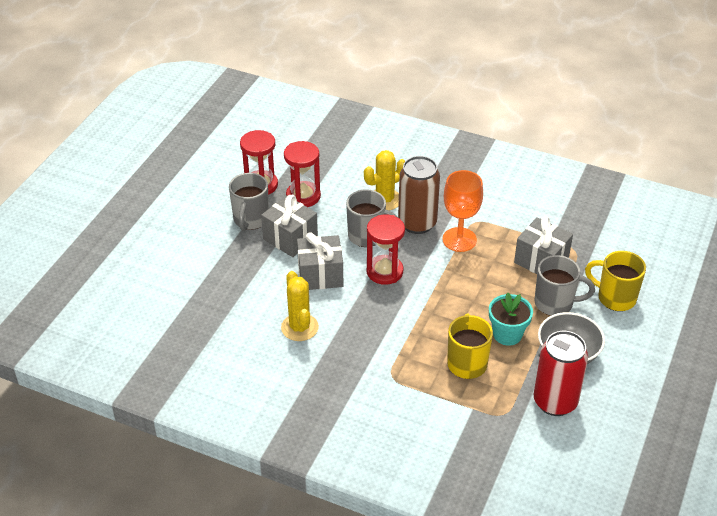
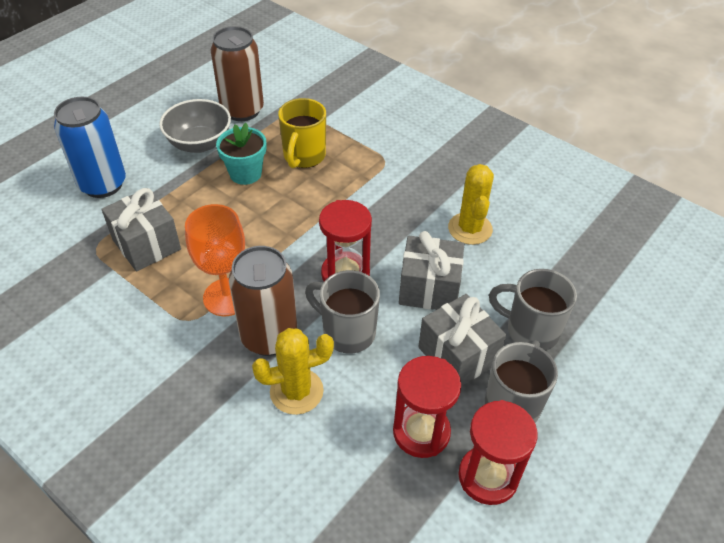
camera: 165 degrees left, 5 degrees up
(555, 303) = (171, 193): grey mug -> grey mug (530, 330)
(555, 402) = (242, 110): red can -> brown can
(615, 298) = (103, 184): yellow mug -> blue can

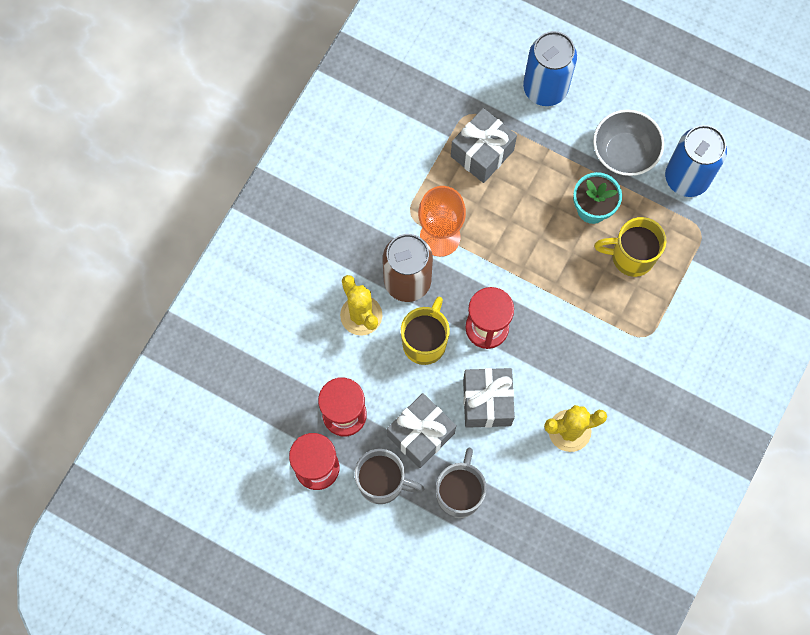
camera: 80 degrees right, 25 degrees up
(242, 110) = (686, 178): brown can -> blue can
(347, 332) = (425, 342): grey mug -> yellow mug

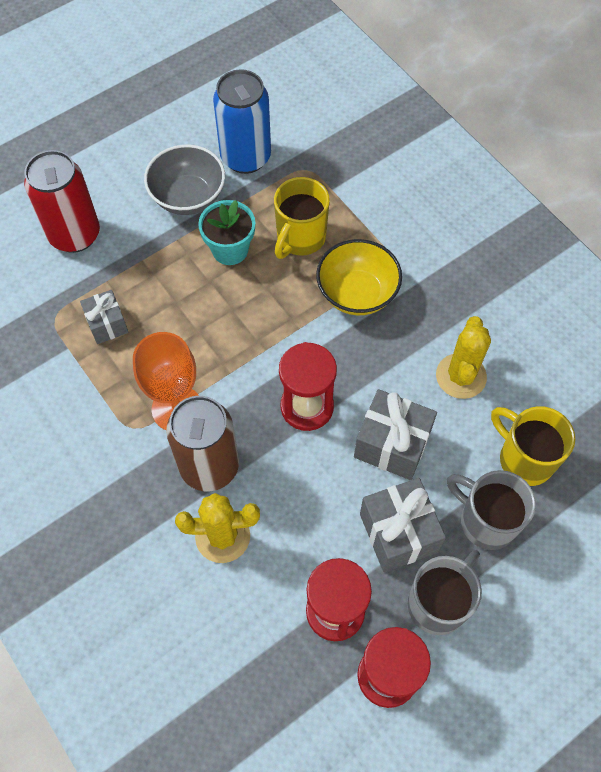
camera: 65 degrees left, 10 degrees down
(425, 342) = (290, 479): yellow mug -> yellow mug (524, 459)
(482, 153) = (107, 324): grey gift -> grey gift, size x0.62
(545, 88) = (75, 235): blue can -> red can
(603, 322) = (357, 293): none -> yellow bowl

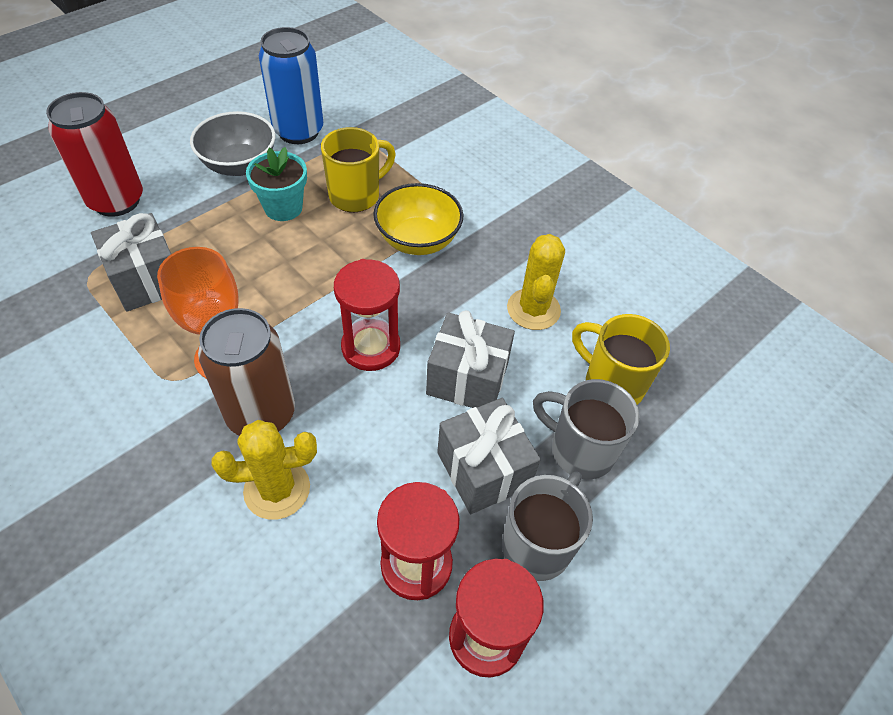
camera: 10 degrees left, 10 degrees down
(107, 324) = (147, 280): grey gift -> grey gift, size x1.62
(300, 238) = (356, 195): yellow mug -> yellow mug turned 150 degrees counterclockwise

